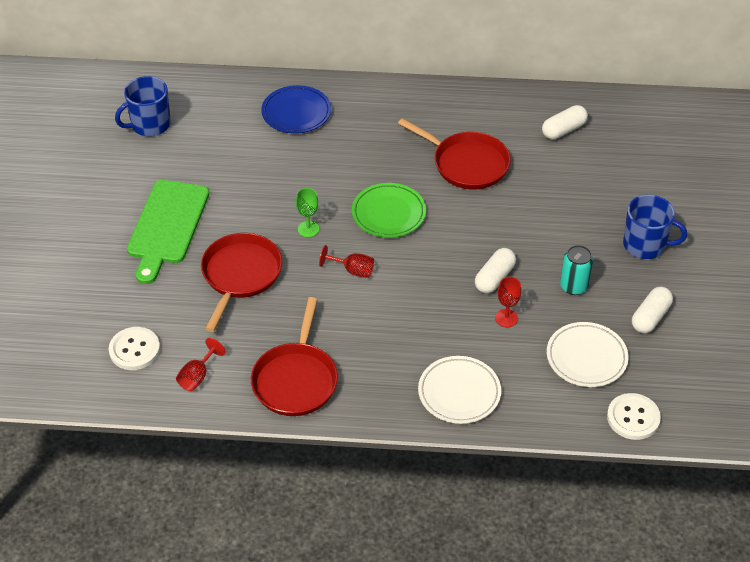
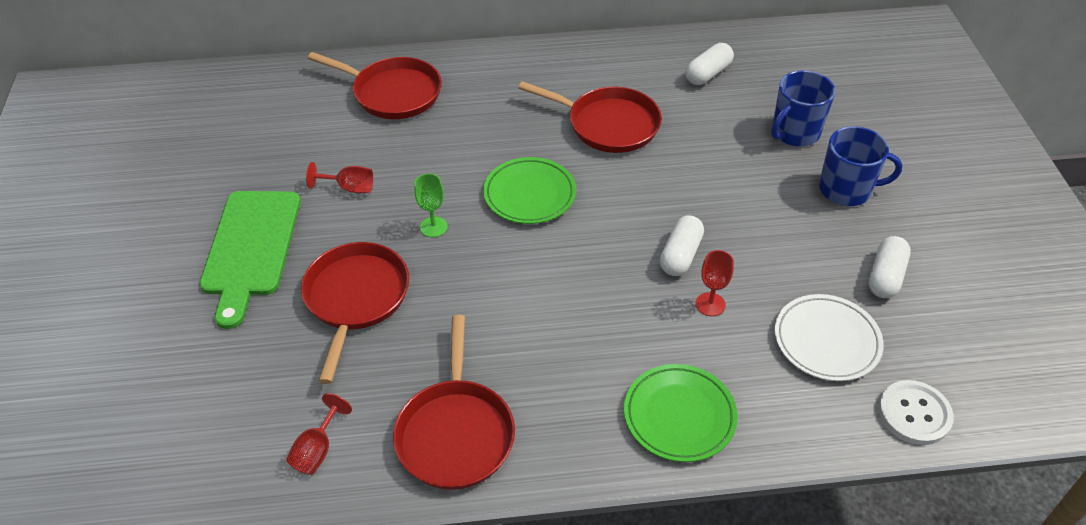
camera: 10 degrees left, 0 degrees up
(134, 350) = (224, 424): white button -> none
(149, 125) = (215, 128): blue mug -> blue mug (794, 132)
(296, 113) = (393, 93): blue plate -> red pan
(352, 270) = (501, 271): red goblet -> red goblet (349, 188)
(459, 393) = (679, 416): white plate -> green plate
(573, 286) = (779, 251): turquoise can -> none

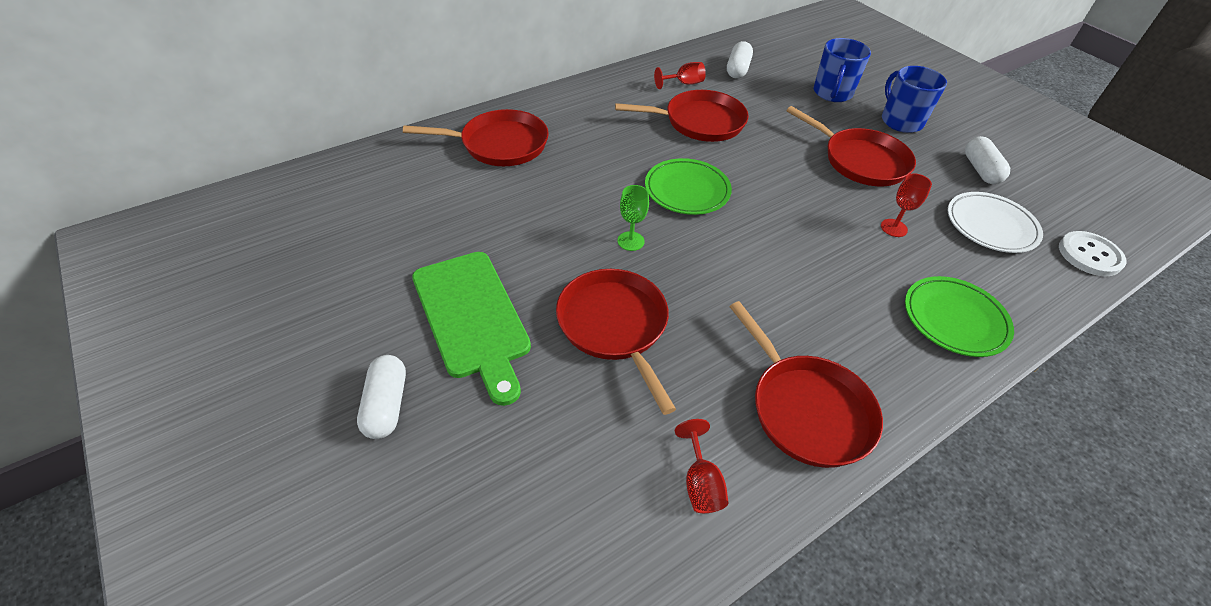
camera: 30 degrees left, 0 degrees up
(349, 188) = (526, 233): red goblet -> red goblet (684, 83)
(680, 255) = (839, 199): white capsule -> white capsule (386, 405)
(748, 221) = (861, 161): none -> red pan
(846, 190) = (901, 121): blue mug -> blue mug turned 90 degrees counterclockwise

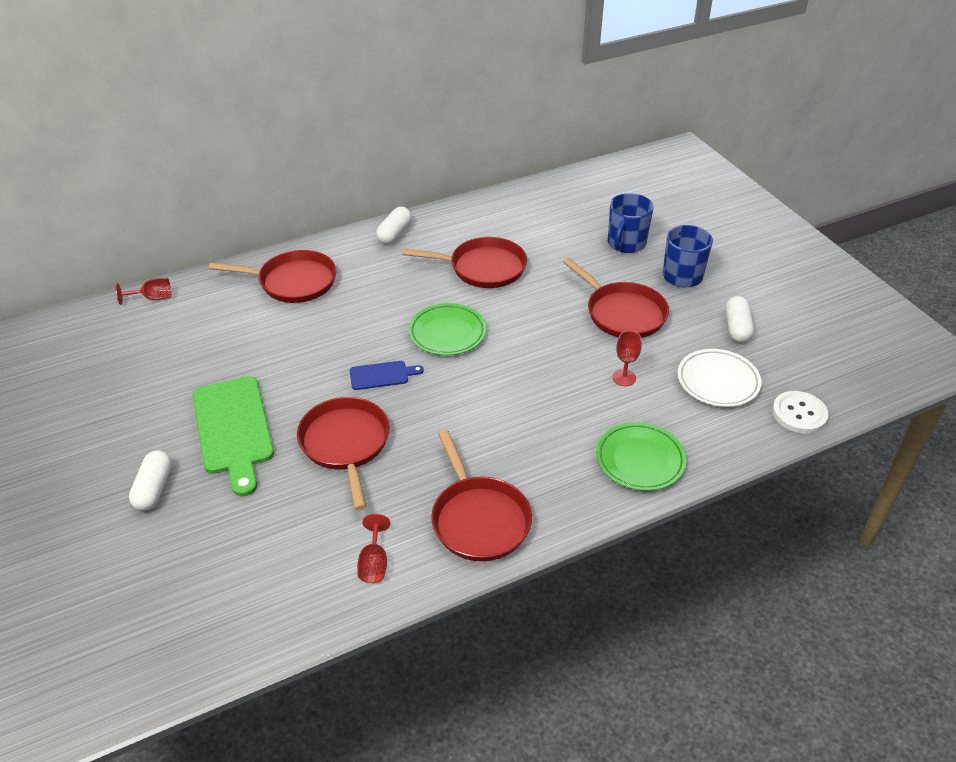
camera: 10 degrees right, 5 degrees down
(630, 241) = (382, 375): green goblet -> blue cutting board
(684, 83) = (482, 228): red goblet -> red goblet (153, 298)
(737, 69) = (541, 215): white capsule -> white capsule (394, 234)

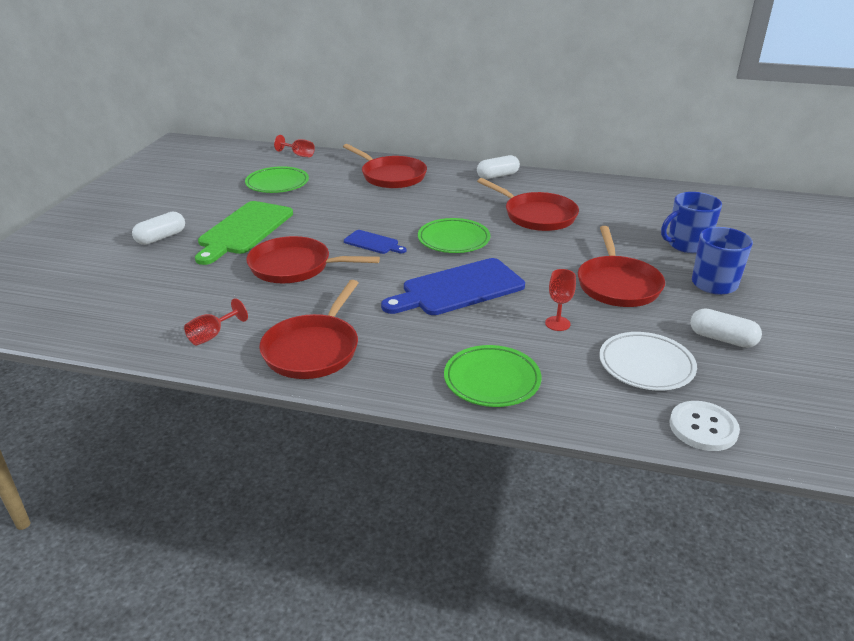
camera: 40 degrees right, 10 degrees down
(184, 350) = (277, 183): none -> green plate
(345, 444) = (294, 267): red pan -> red pan turned 105 degrees counterclockwise
(515, 386) = (458, 289): none -> blue cutting board
(737, 328) = (722, 339): white capsule -> white capsule turned 75 degrees clockwise

